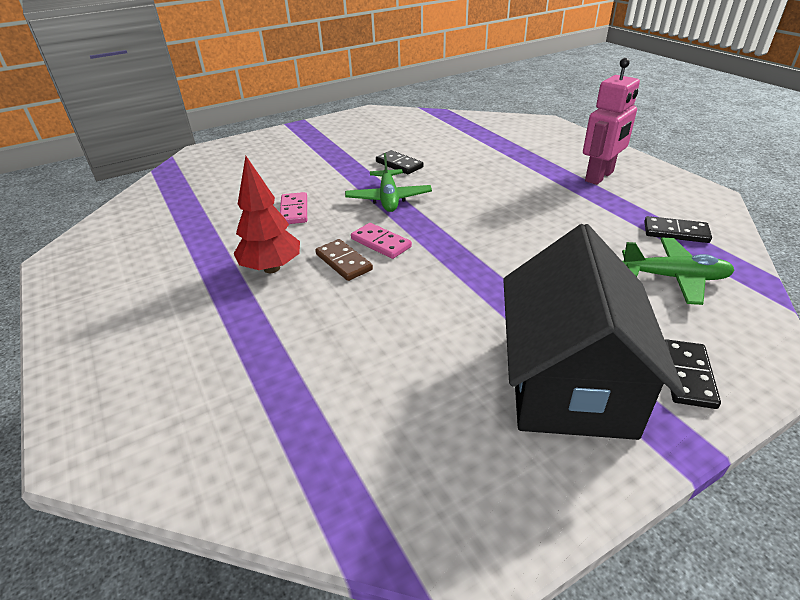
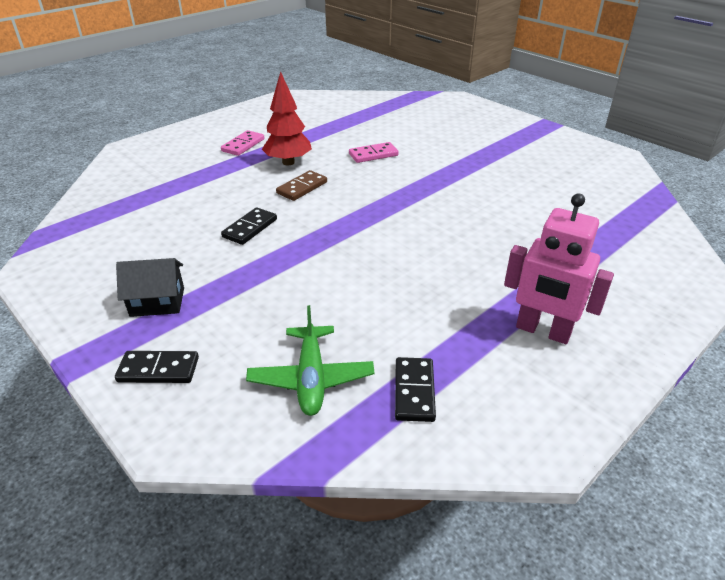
camera: 75 degrees right, 0 degrees up
(381, 243) = (334, 199): pink domino -> pink domino (243, 145)
(388, 198) = (413, 192): green plane -> none
(399, 164) = (489, 189): black domino -> black domino (250, 228)
(569, 382) = (157, 302): black house -> black house, size x0.46

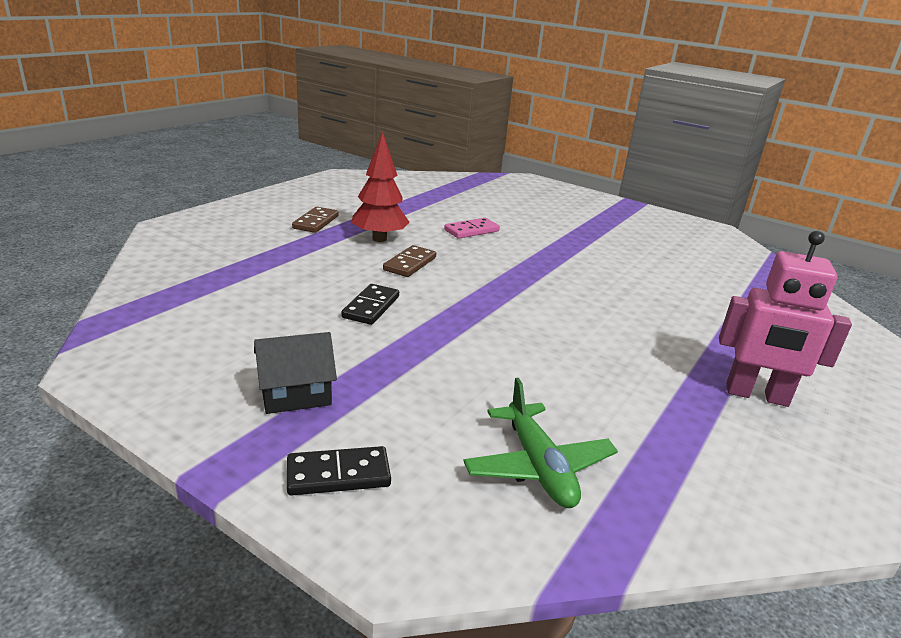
camera: 15 degrees left, 10 degrees down
(243, 145) = (316, 222): pink domino -> brown domino
(414, 391) = (664, 470): black domino -> none

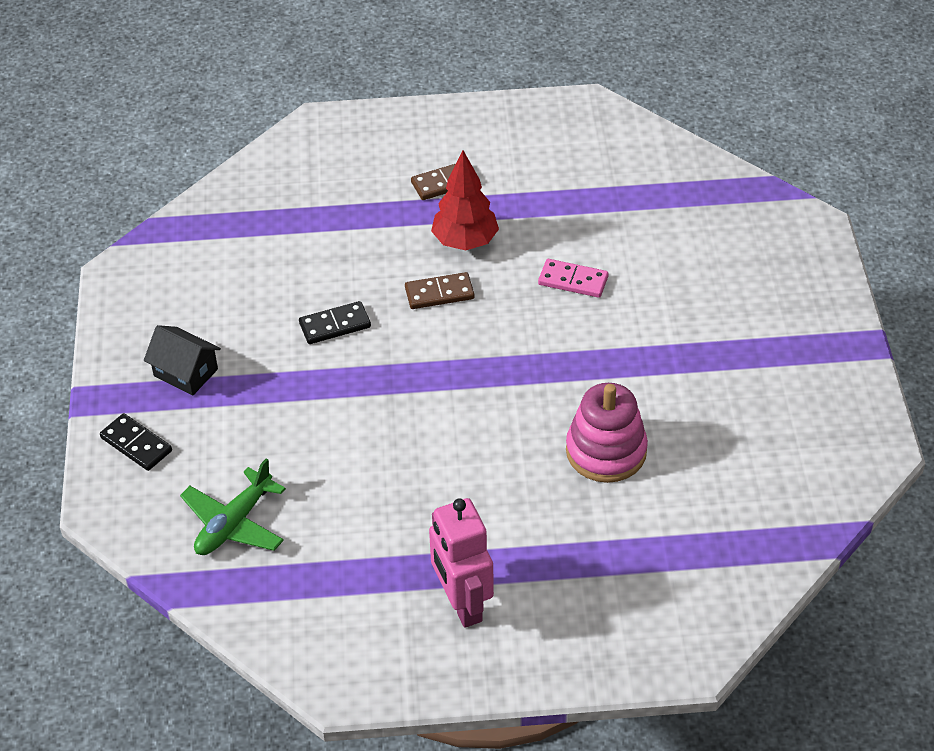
camera: 55 degrees right, 20 degrees up
(639, 282) = (606, 451): none -> pink stacking toy

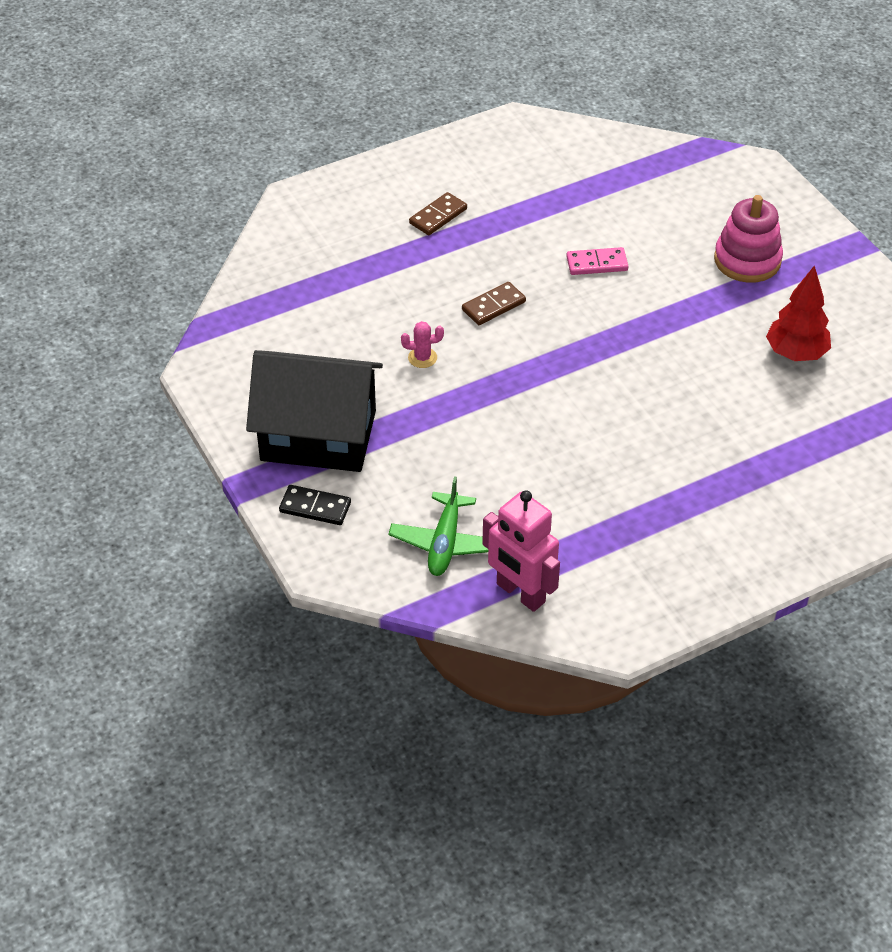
camera: 25 degrees left, 0 degrees up
(186, 372) = (318, 435): black house -> black house, size x2.17
(335, 325) = (422, 358): black domino -> pink cactus
(462, 603) = (675, 541): pink robot -> pink robot (520, 593)
(465, 242) = (487, 258): red tree -> red tree (795, 354)
(606, 451) = (710, 388): pink stacking toy -> pink stacking toy (747, 260)

